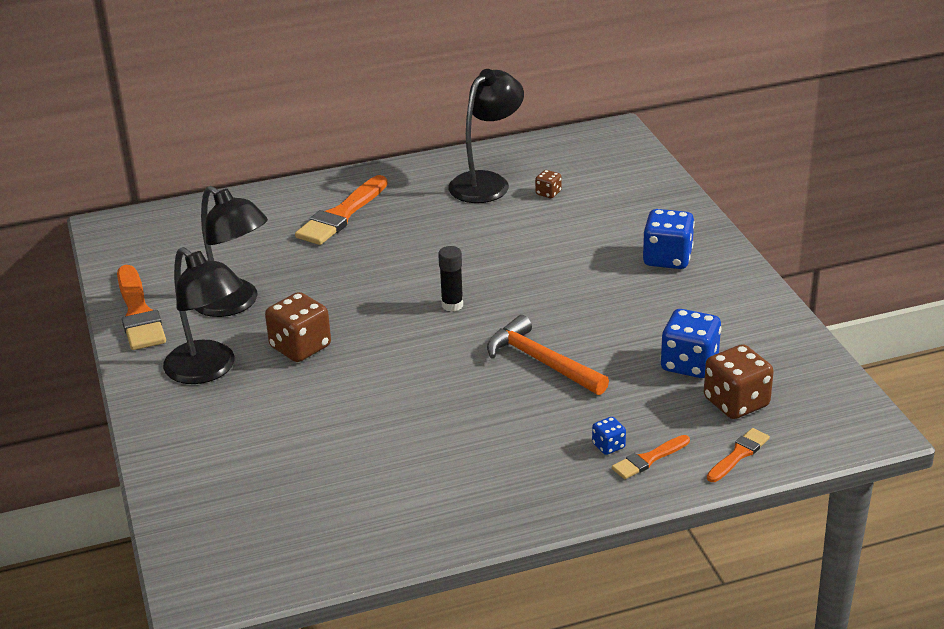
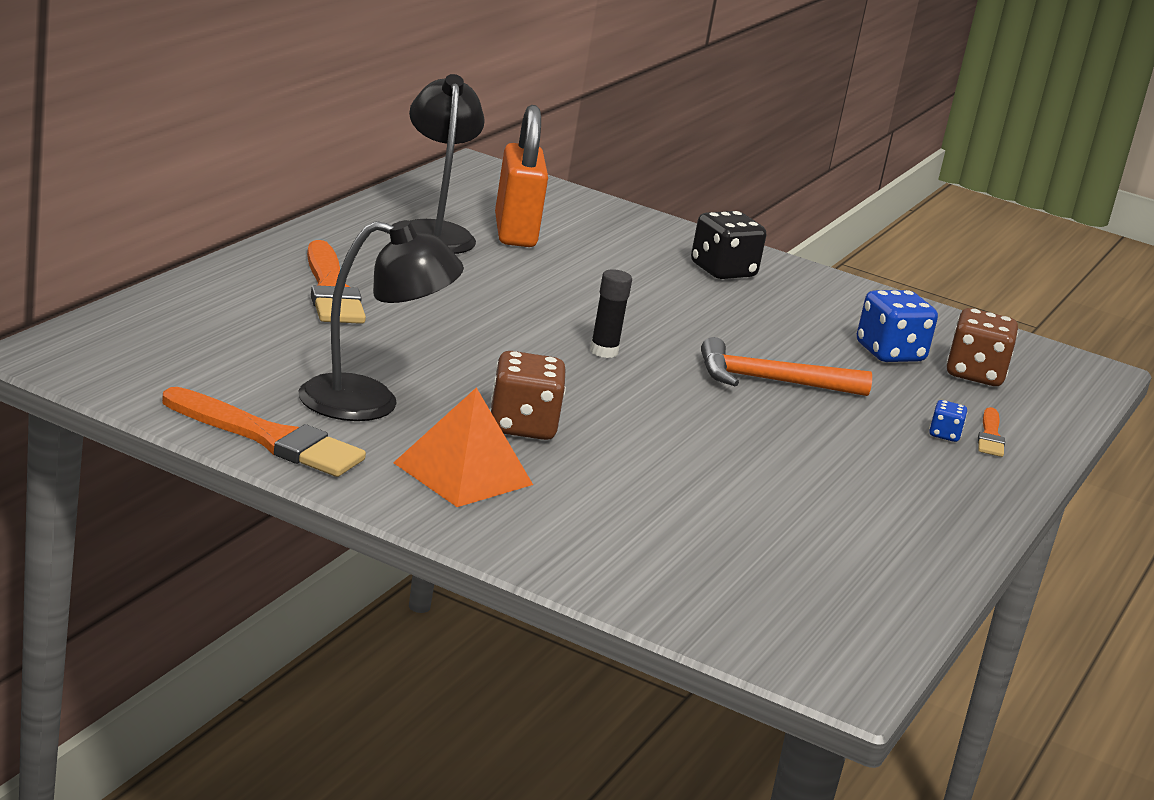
camera: 50 degrees left, 10 degrees down
(209, 370) = (463, 473): black lamp -> orange pyramid
(548, 193) = (515, 232): brown dice -> orange padlock
(667, 258) = (723, 271): blue dice -> black dice
(739, 454) = (1044, 413): orange brush -> none

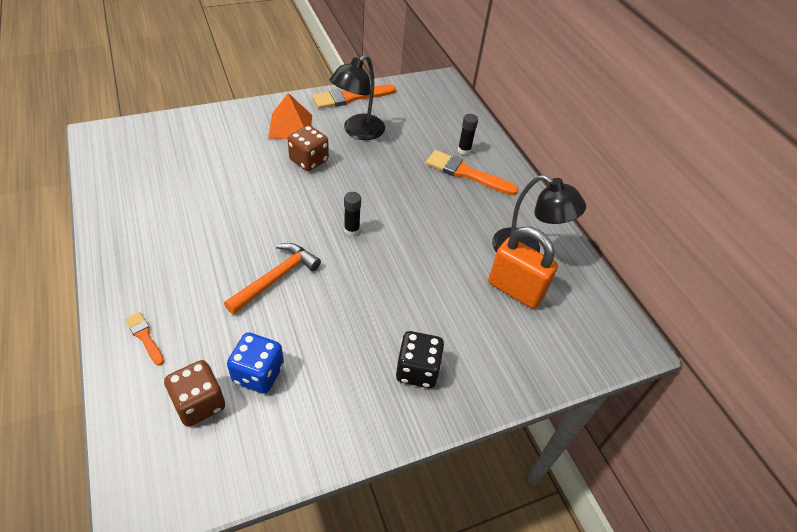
camera: 130 degrees right, 25 degrees up
(270, 300) = (464, 150): none -> black glue stick
(944, 435) = (167, 313): blue dice -> none

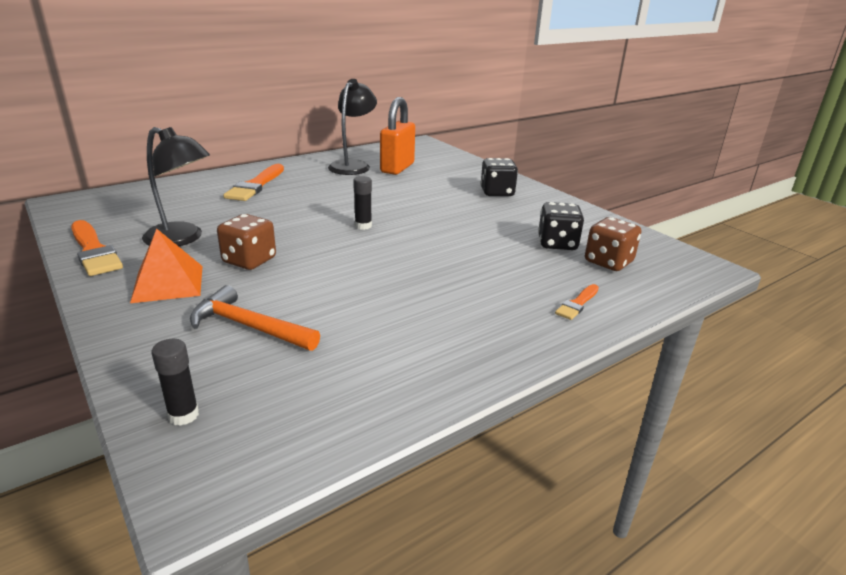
camera: 100 degrees left, 20 degrees down
(258, 374) = (557, 243): blue dice -> black dice
(276, 278) = (450, 252): orange hammer -> orange hammer (249, 326)
(464, 150) = (216, 187): black glue stick -> black glue stick (183, 415)

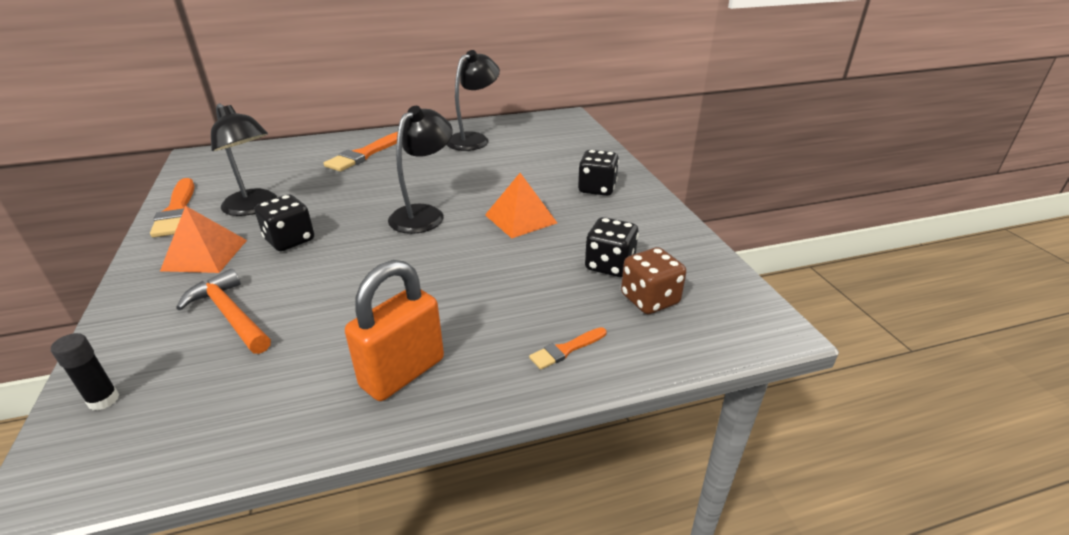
camera: 20 degrees right, 5 degrees up
(249, 260) = (290, 240): brown dice -> black dice
(363, 226) = (424, 214): black glue stick -> black lamp
(397, 168) = (515, 146): orange padlock -> orange padlock (402, 373)
(453, 220) = (521, 219): none -> orange pyramid

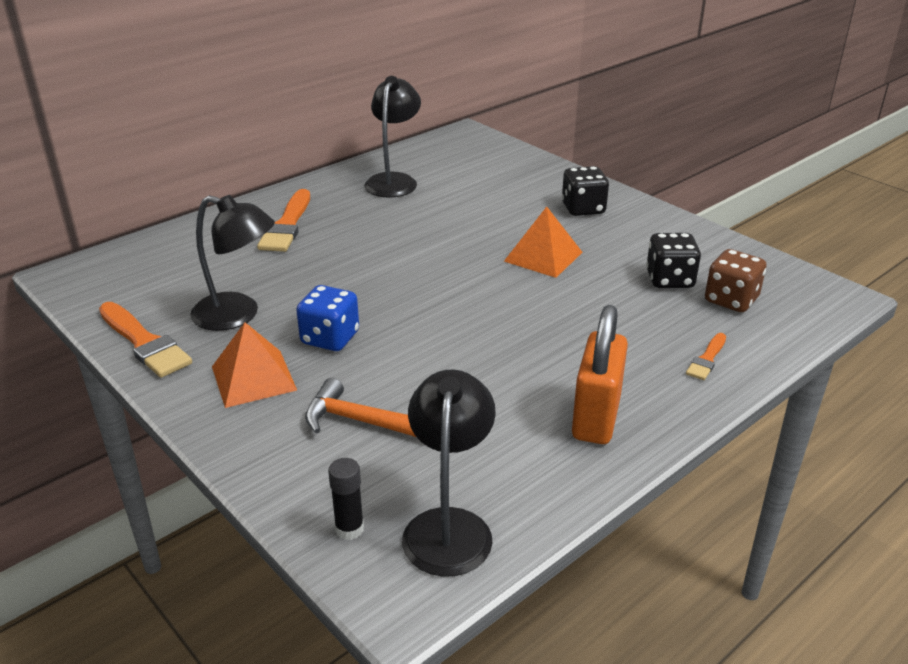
camera: 25 degrees left, 0 degrees up
(290, 240) = (330, 338): black dice -> blue dice
(424, 214) = (441, 275): black lamp -> black lamp (449, 526)

